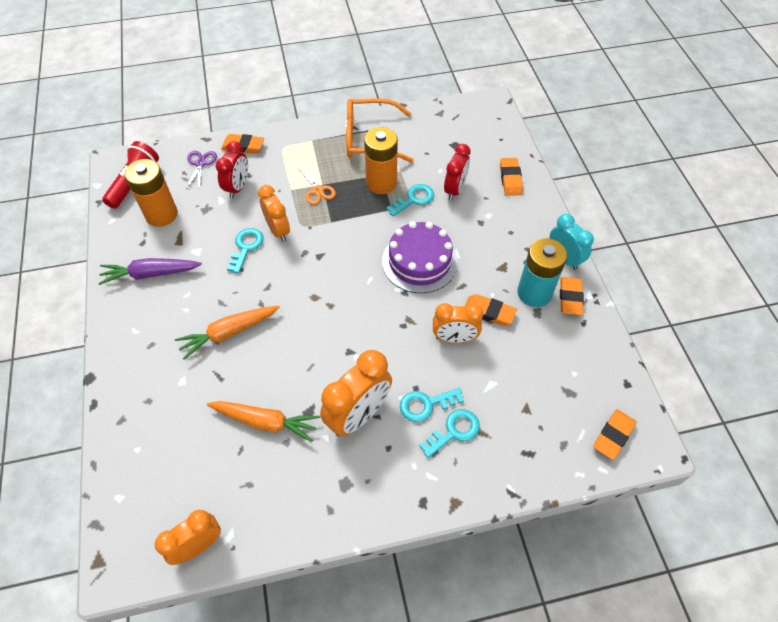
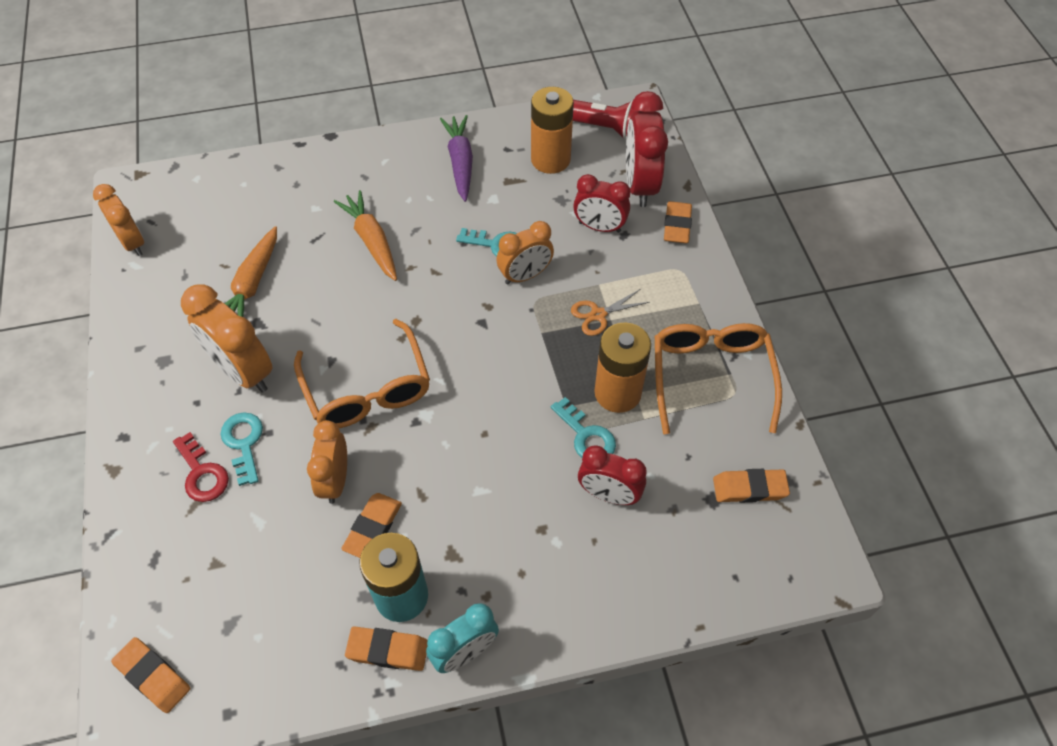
camera: 90 degrees right, 0 degrees up
(200, 163) = (640, 185): purple scissors -> red clock
(376, 324) = (367, 389): none -> orange glasses
(419, 261) = (467, 441): purple cake -> none
(454, 431) = (202, 473): turquoise key -> red key
(510, 179) = (638, 584): orange eraser -> orange eraser (749, 488)

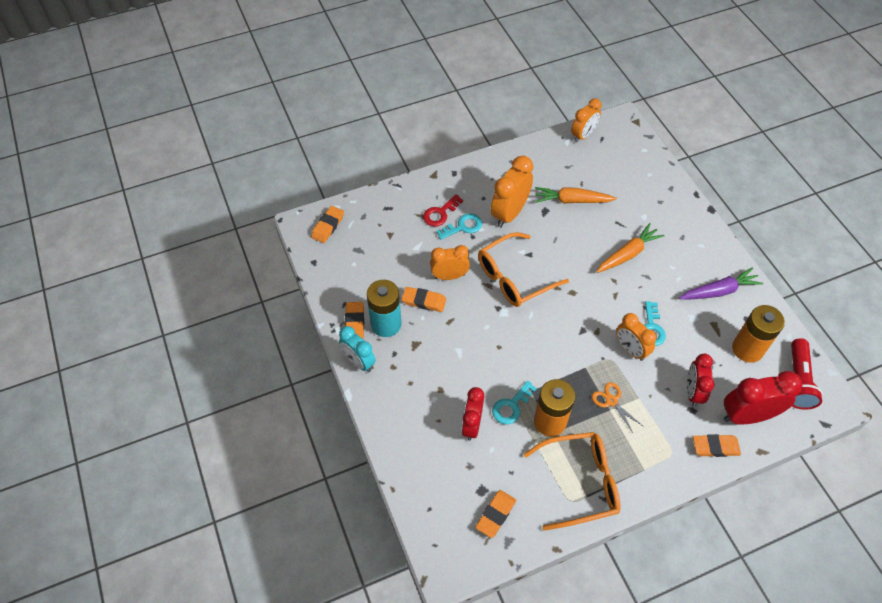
camera: 80 degrees right, 0 degrees up
(749, 488) = (495, 515): orange eraser -> orange eraser turned 45 degrees clockwise

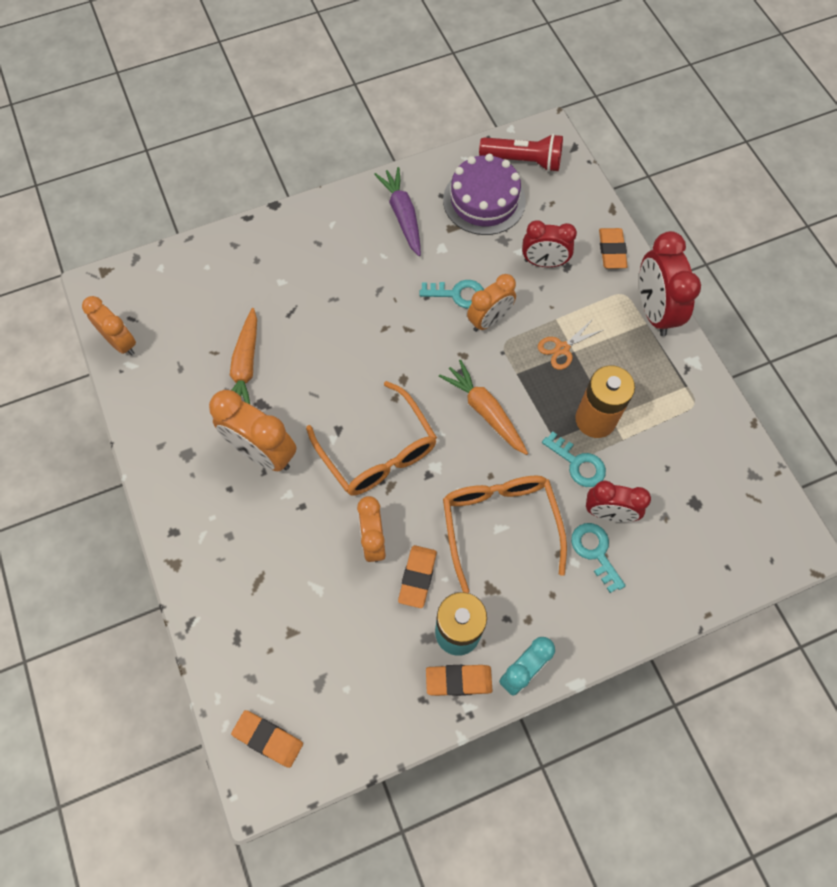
camera: 90 degrees left, 10 degrees up
(440, 213) = (255, 554): red key -> none
(463, 227) = (283, 519): turquoise key -> turquoise key (595, 551)
(495, 515) = (723, 488): orange eraser -> none
(580, 483) = (671, 392): orange glasses -> orange glasses (500, 524)
(628, 254) = (342, 307): orange carrot -> orange carrot (485, 411)
(747, 349) = (484, 200): orange battery -> purple cake
(747, 416) = (570, 215): red clock -> red clock (654, 311)

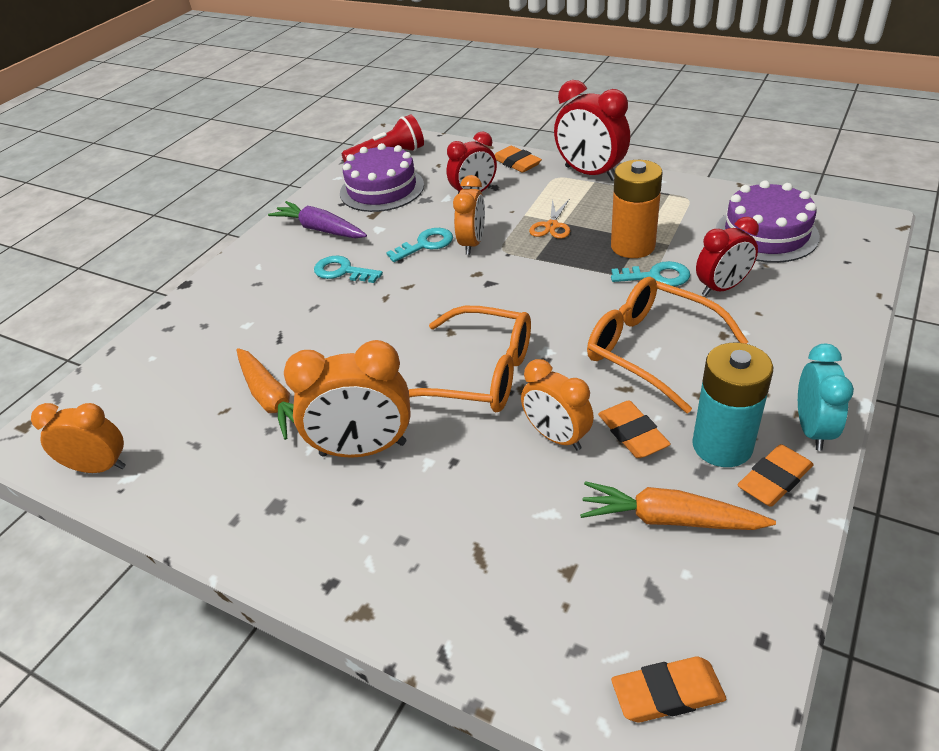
camera: 35 degrees left, 25 degrees down
(485, 411) = (540, 293): orange carrot -> orange carrot (669, 519)
(595, 551) = (747, 315): turquoise key -> turquoise key (342, 271)
(705, 490) = (766, 234): none -> purple cake

